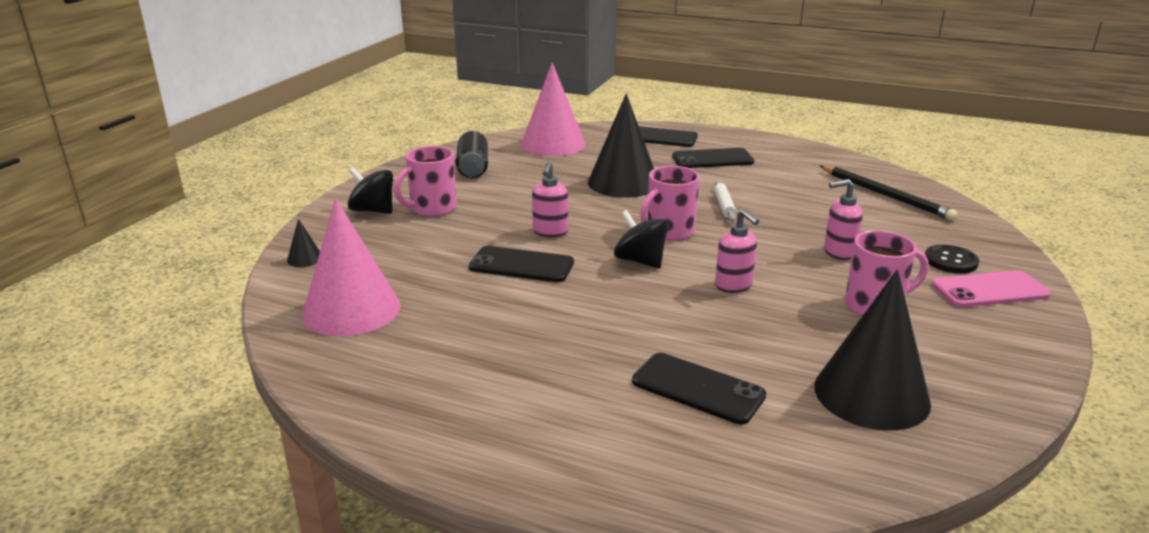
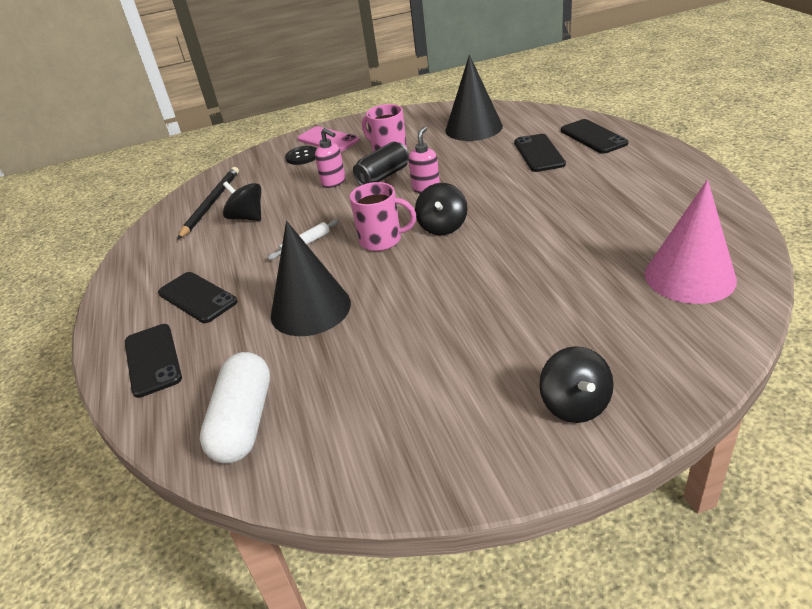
camera: 125 degrees left, 10 degrees up
(305, 258) = (699, 359): black cone -> none
(432, 208) = (512, 371): pink mug -> none
(473, 168) = (386, 427): black can -> black can (383, 176)
(521, 265) = (521, 259): black phone -> black phone (593, 137)
(550, 232) = (457, 281): pink soap dispenser -> none
(553, 144) = (244, 422): pink cone -> white capsule
(823, 200) = (247, 217): none -> black spinning top

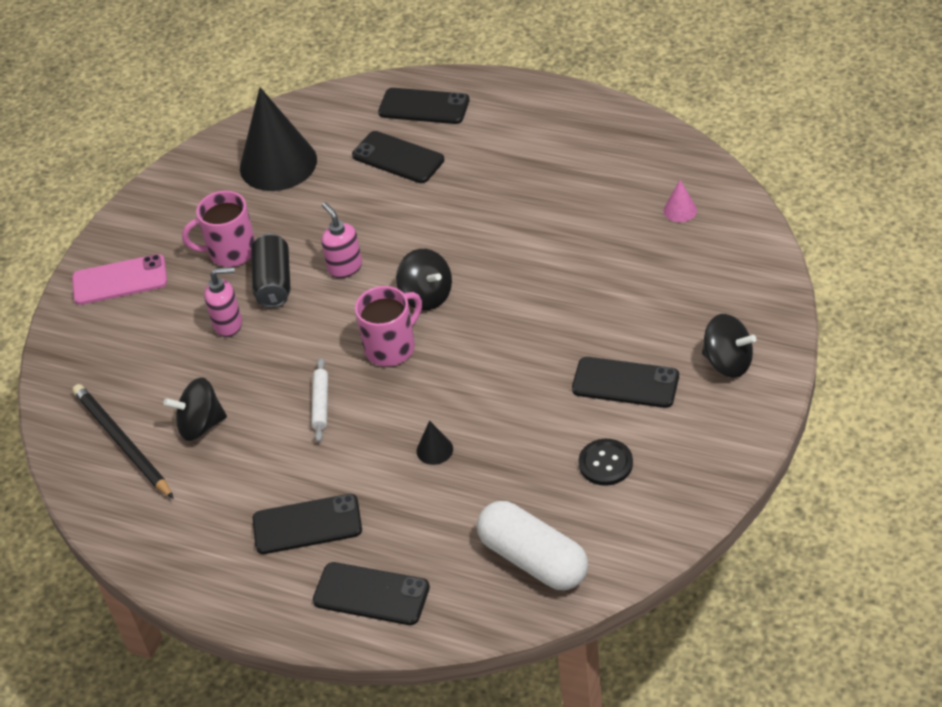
camera: 50 degrees left, 10 degrees up
(302, 156) = (127, 320): black button -> black button (605, 463)
(310, 309) = (434, 450): black cone -> black cone, size x0.40
(477, 359) = (625, 383): none -> black phone
(689, 276) = (680, 210): pink cone -> pink cone, size x0.40

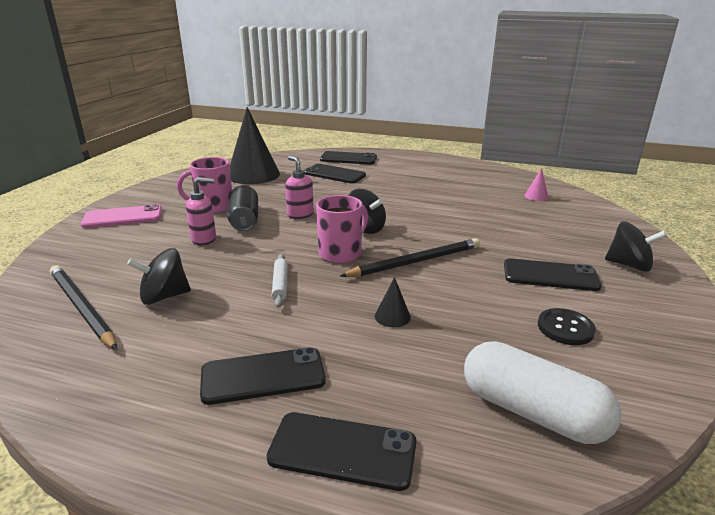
camera: 10 degrees left, 20 degrees down
(476, 361) = (415, 262): none -> black pencil

